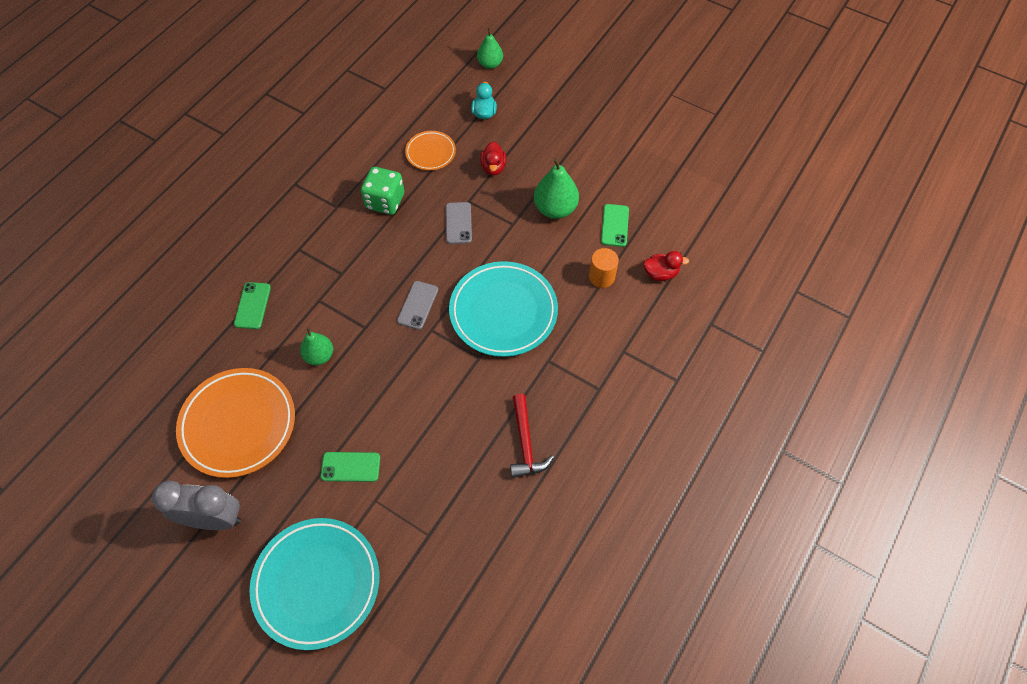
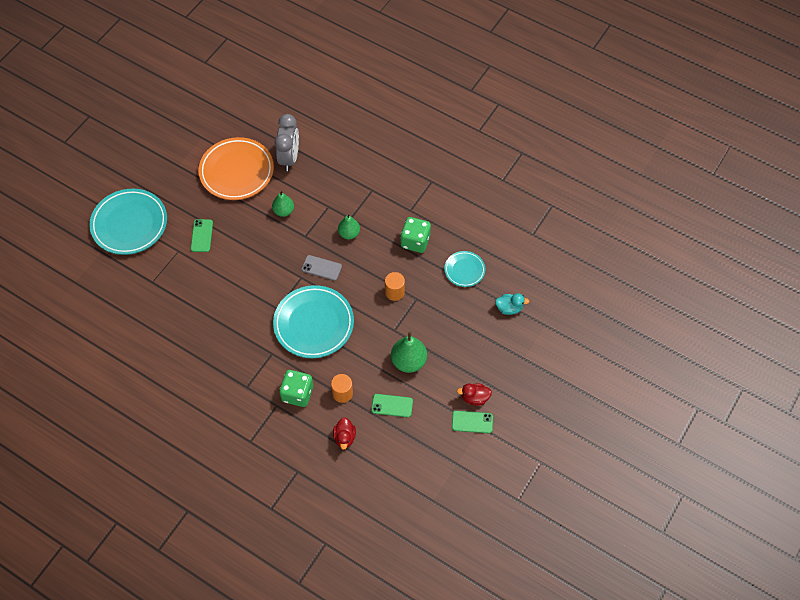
camera: 90 degrees right, 0 degrees up
(214, 518) = (176, 167): grey clock -> grey clock (289, 158)
(252, 305) = (325, 168): green phone -> green phone (472, 422)
(430, 153) = (464, 270): orange plate -> turquoise plate
(458, 223) = (394, 292): grey phone -> orange cylinder
(490, 64) = (566, 312): green pear -> green pear (349, 233)
(493, 167) = (450, 316): red duck -> red duck (474, 398)
(525, 443) = (208, 338): red hammer -> none
(605, 327) = (297, 393): none -> green dice

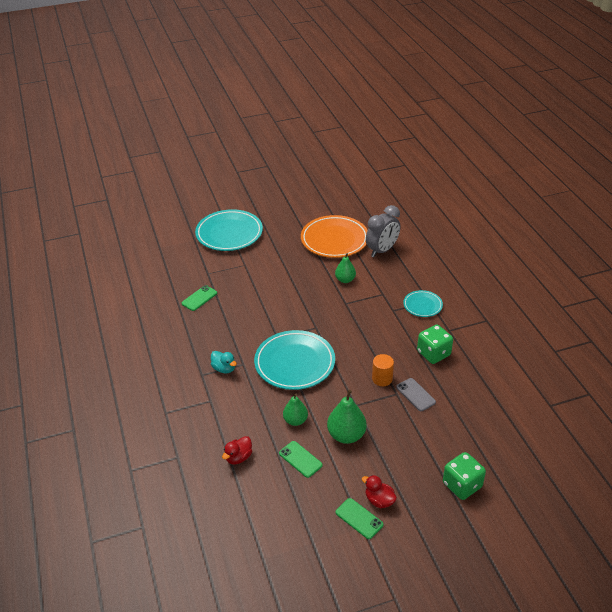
camera: 40 degrees right, 20 degrees down
(202, 236) = (270, 264): green phone -> green phone (199, 298)
(297, 393) = (234, 403): green dice -> green dice (462, 485)
(321, 268) = (338, 330): grey phone -> grey phone (415, 394)
(342, 393) = (269, 424): orange cylinder -> none
(349, 233) = (382, 319): green pear -> green pear (295, 420)
(464, 270) = (459, 397): turquoise plate -> turquoise plate (422, 305)
(509, 308) = (476, 449): turquoise duck -> turquoise duck (224, 368)

